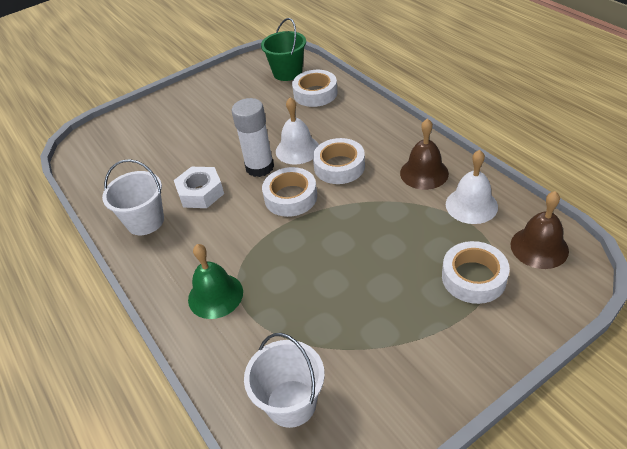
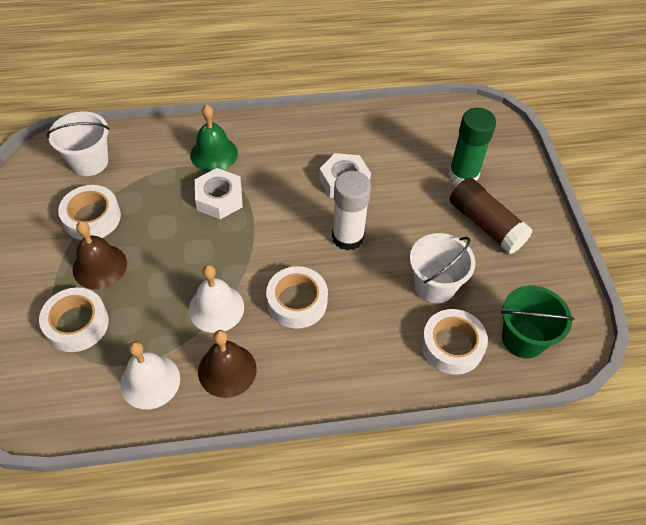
camera: 110 degrees right, 10 degrees up
(145, 221) = (335, 136): white bucket -> white bucket (434, 285)
(156, 136) = (463, 174): none -> green glue stick
(202, 112) = (486, 224): none -> brown glue stick
(270, 260) = (219, 198): none -> white nut
(290, 197) = (284, 243): white tape -> white tape (92, 217)
(297, 149) = (353, 279): white bell -> white bell (216, 308)
(539, 247) = (56, 399): brown bell -> brown bell (100, 266)

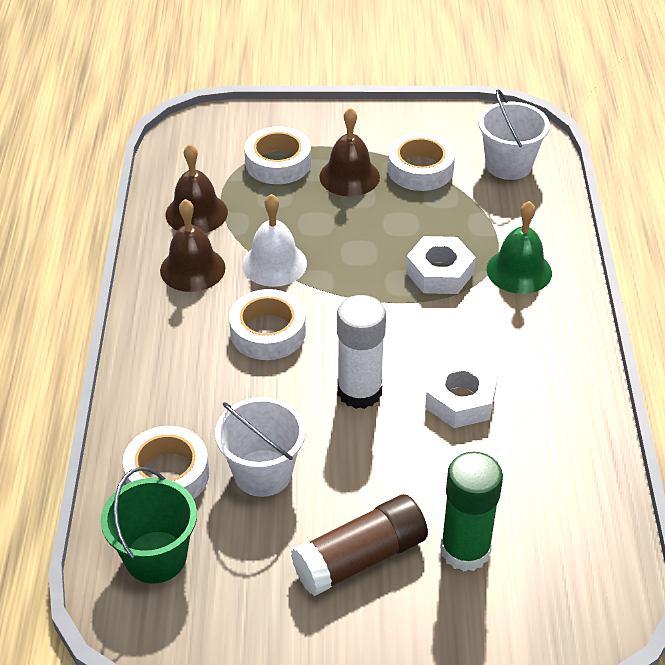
camera: 100 degrees right, 10 degrees down
(150, 381) = (196, 213): white bell -> brown bell

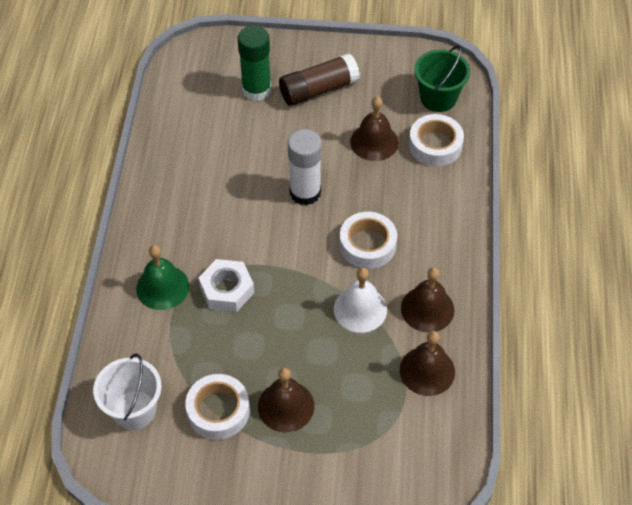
camera: 175 degrees left, 10 degrees up
(262, 473) = (374, 142): white bucket -> brown bell
(278, 163) = (351, 430): white tape -> none
(460, 400) = (237, 182): white nut -> none

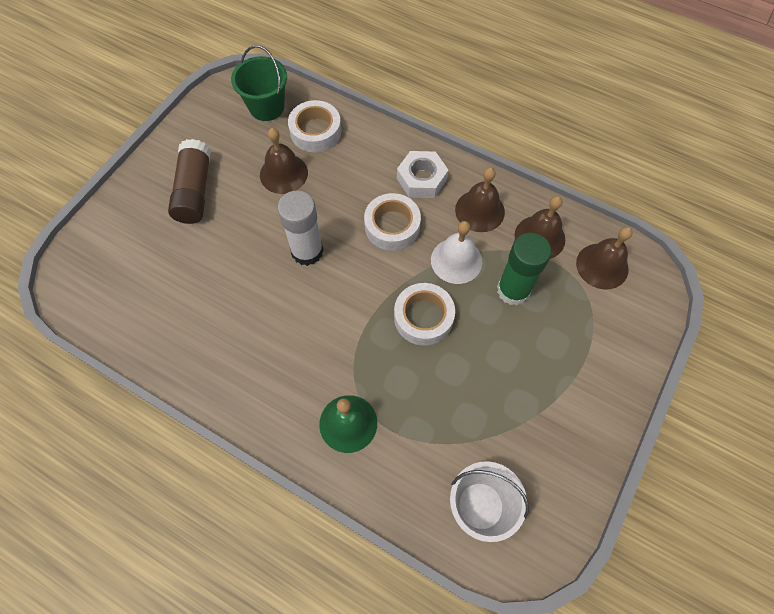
camera: 65 degrees left, 10 degrees up
(218, 410) = (512, 424): white tape -> white tape (423, 317)
(227, 290) = (381, 363): white nut -> white nut (421, 179)
(256, 90) = (158, 242): green glue stick -> green glue stick (513, 290)
(286, 406) = (530, 362): brown bell -> brown bell (602, 266)

